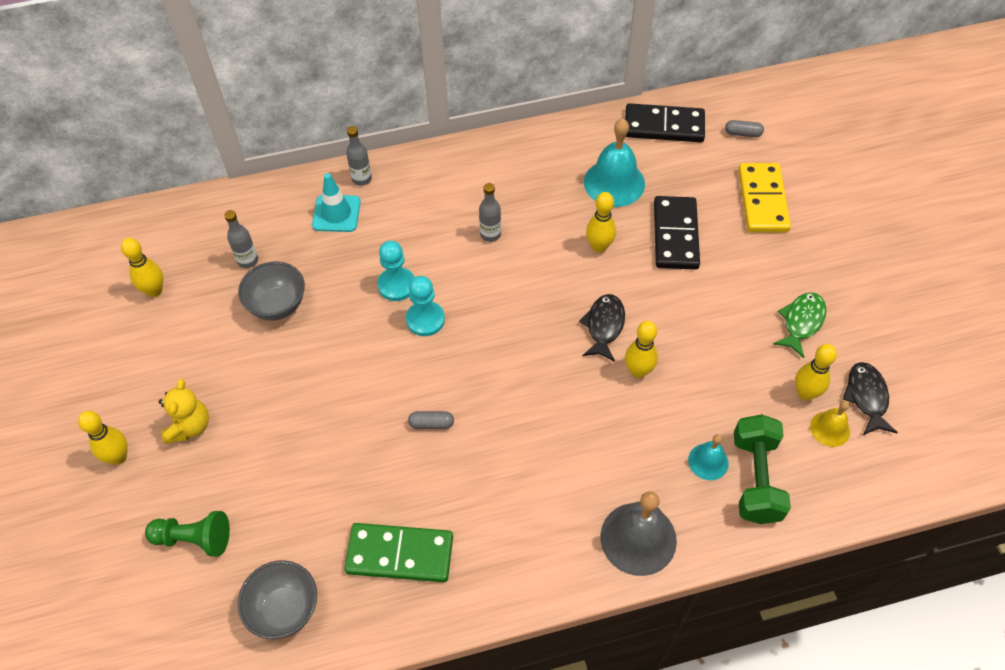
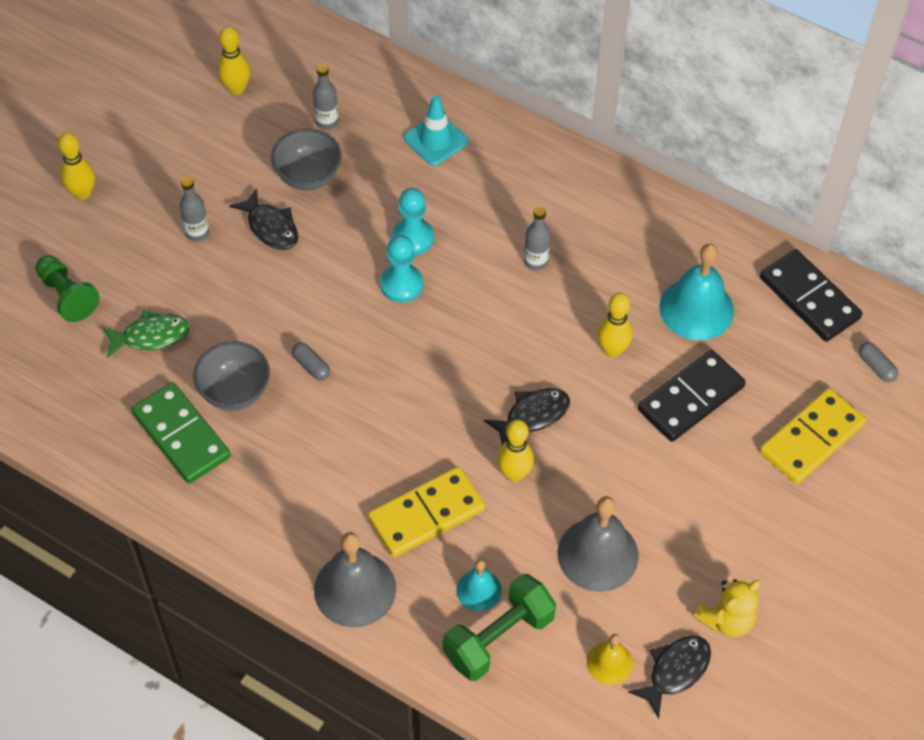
camera: 45 degrees right, 0 degrees up
(190, 426) = (149, 214): yellow teddy bear -> yellow teddy bear (726, 620)
(284, 609) = (69, 398): grey bowl -> grey bowl (235, 392)
(291, 359) = (270, 227): none -> black fish
(362, 179) = (489, 127): grey bottle -> grey bottle (197, 233)
(620, 446) = (426, 514): none -> yellow domino
(742, 372) = (598, 554): none -> grey bell
(801, 322) = (703, 564): green fish -> green fish (151, 336)
(805, 393) = (627, 619): yellow bowling pin -> none

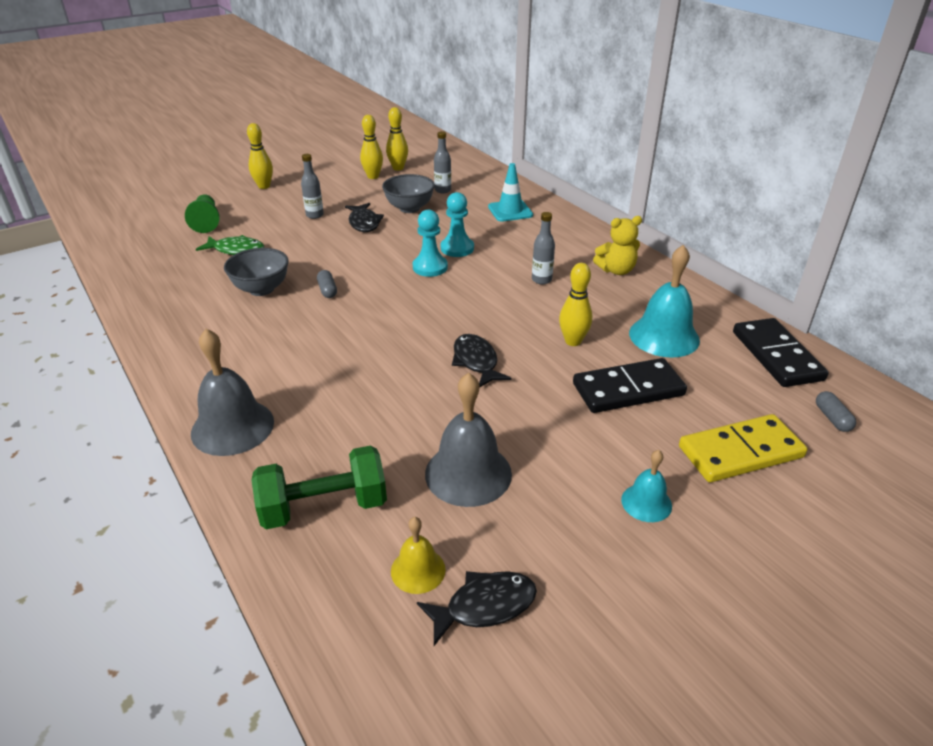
camera: 25 degrees right, 20 degrees down
(181, 435) = (202, 300): green domino -> none
(426, 514) = (336, 397): yellow domino -> none
(479, 590) = (336, 463): turquoise bell -> turquoise bell (646, 502)
(514, 474) = (432, 393): yellow bowling pin -> yellow bowling pin (373, 176)
(532, 415) = (476, 362): black fish -> black fish turned 105 degrees counterclockwise
(726, 620) = (572, 577): yellow teddy bear -> yellow teddy bear (616, 270)

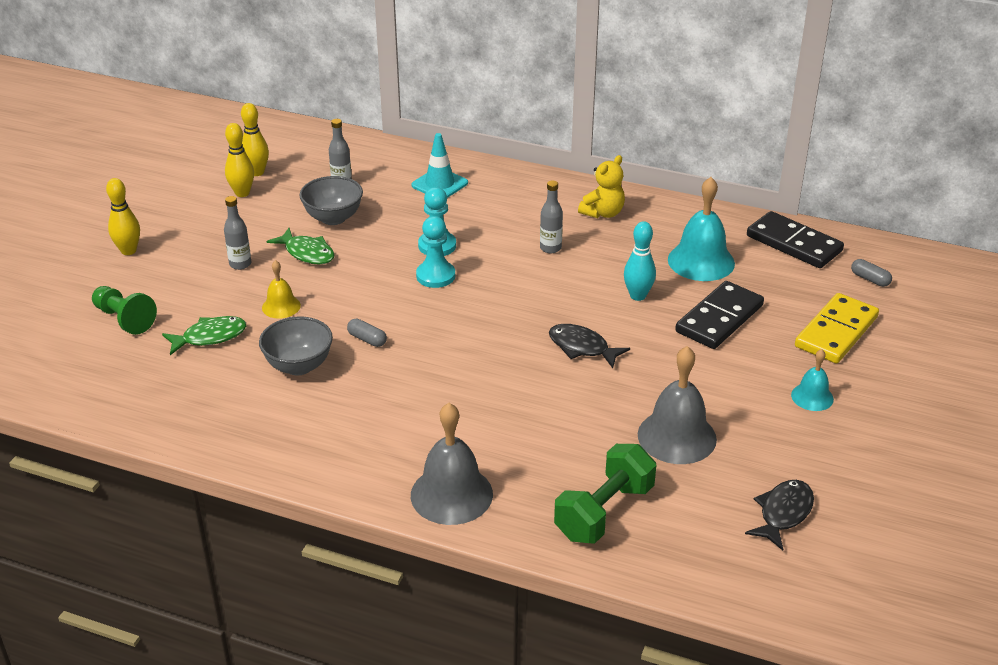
camera: 35 degrees left, 0 degrees up
(364, 223) = (307, 253): black fish -> green fish
(418, 570) = (718, 516): yellow bell -> yellow bell (281, 306)
(573, 341) = (638, 296): yellow bowling pin -> turquoise bowling pin

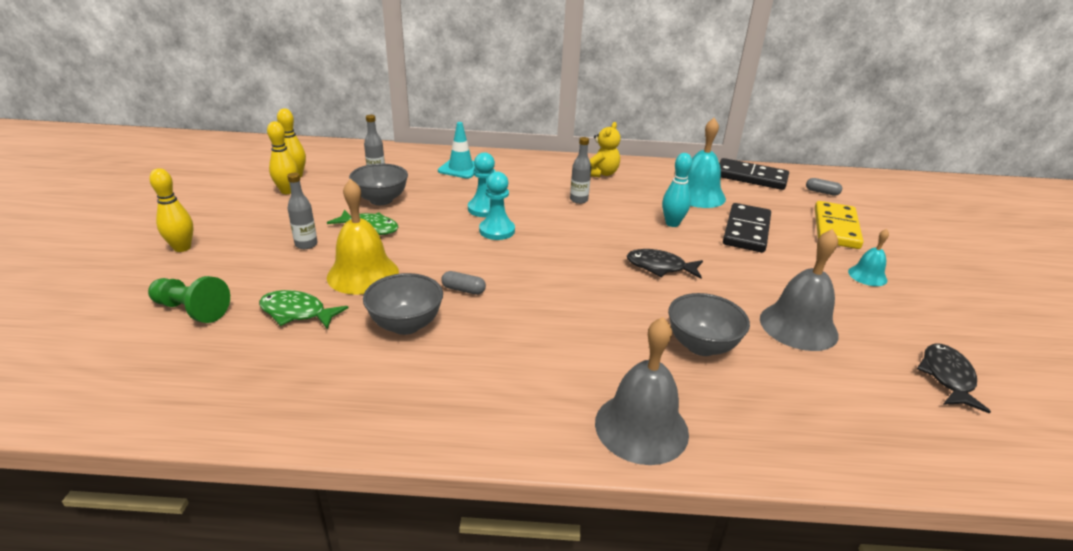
camera: 20 degrees left, 5 degrees down
(210, 337) = (297, 312): green fish -> green fish turned 120 degrees counterclockwise
(281, 306) = (363, 274): yellow bell -> yellow bell, size x1.82
(560, 437) = (701, 346): none -> grey bowl
(604, 512) = (800, 412): green dumbbell -> none

